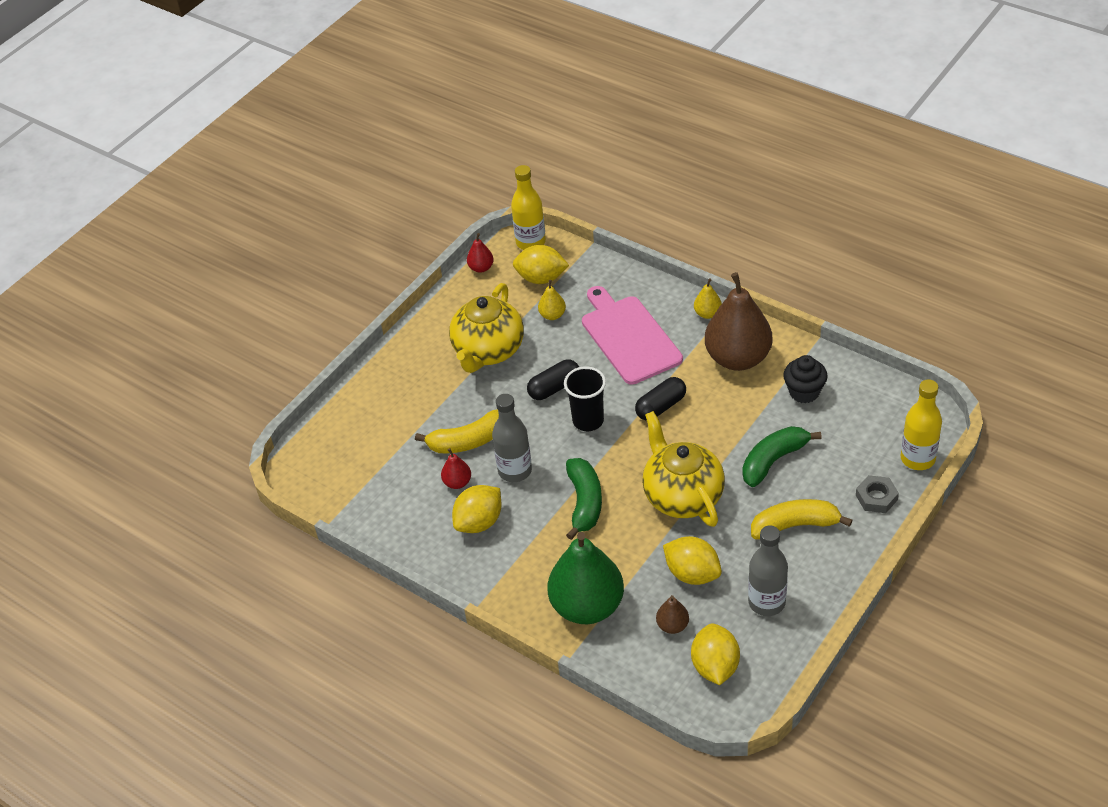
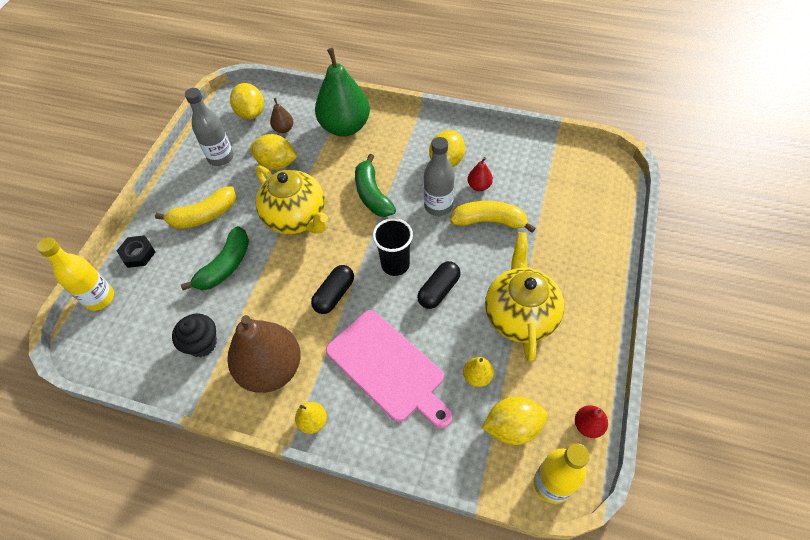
camera: 160 degrees right, 10 degrees up
(468, 441) = (489, 221): yellow banana -> yellow banana turned 45 degrees clockwise
(876, 497) = (138, 254): grey nut -> black nut

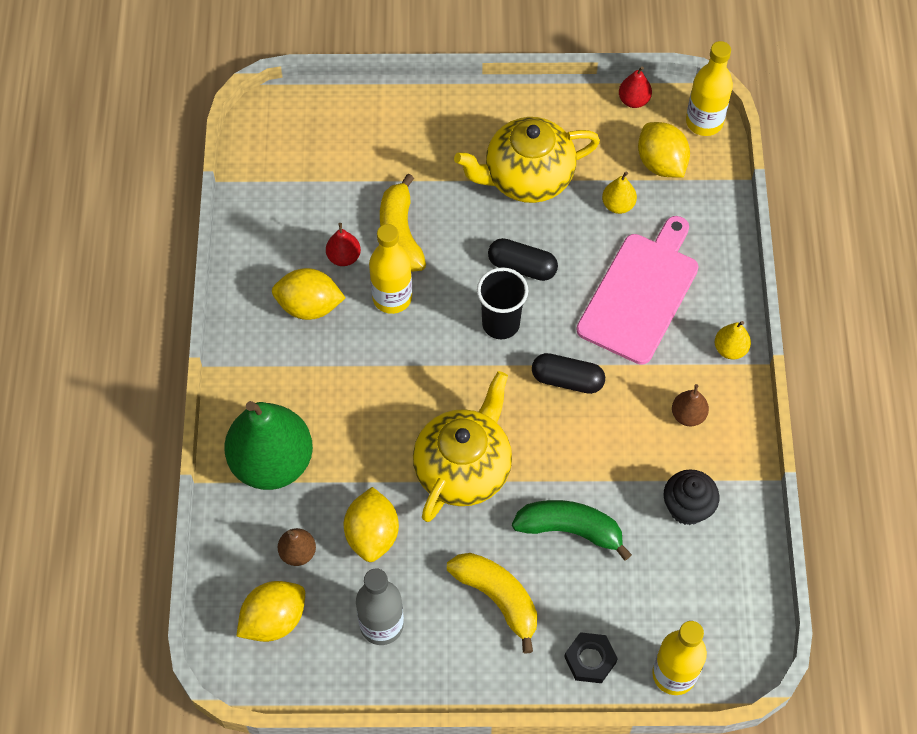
camera: 110 degrees left, 5 degrees up
(271, 369) = (688, 415): brown pear -> brown pear, size x0.43
(372, 194) = (395, 383): green banana -> none
(438, 206) = (392, 297): grey bottle -> yellow bottle

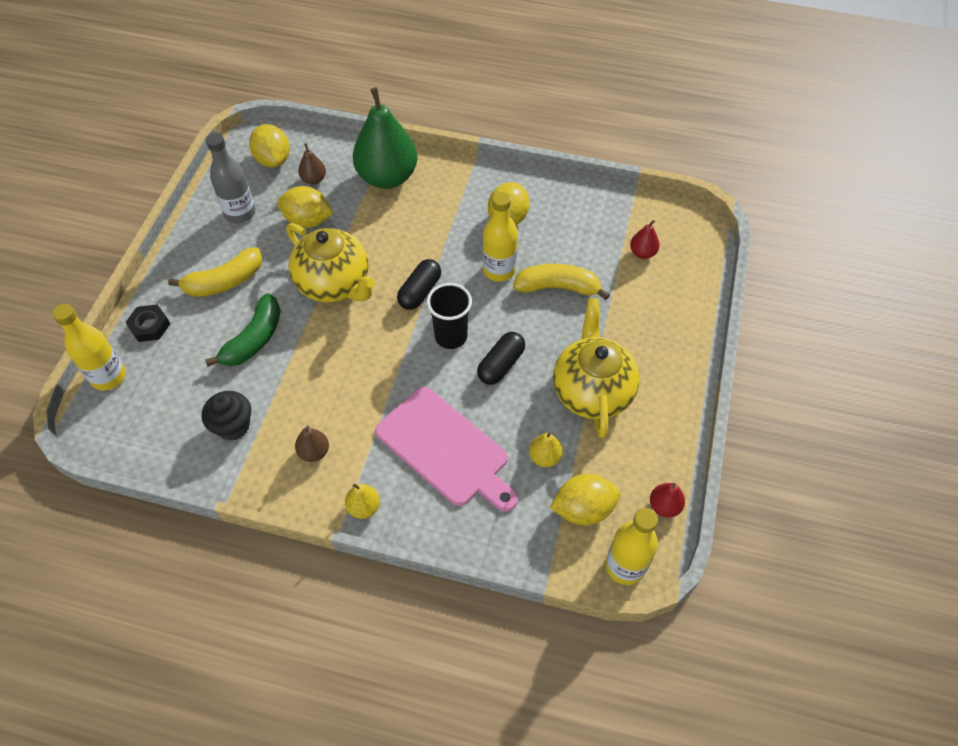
camera: 105 degrees right, 5 degrees down
(344, 257) = (545, 247): red pear -> red pear (642, 253)
(567, 380) = (382, 370): black capsule -> black capsule (420, 291)

